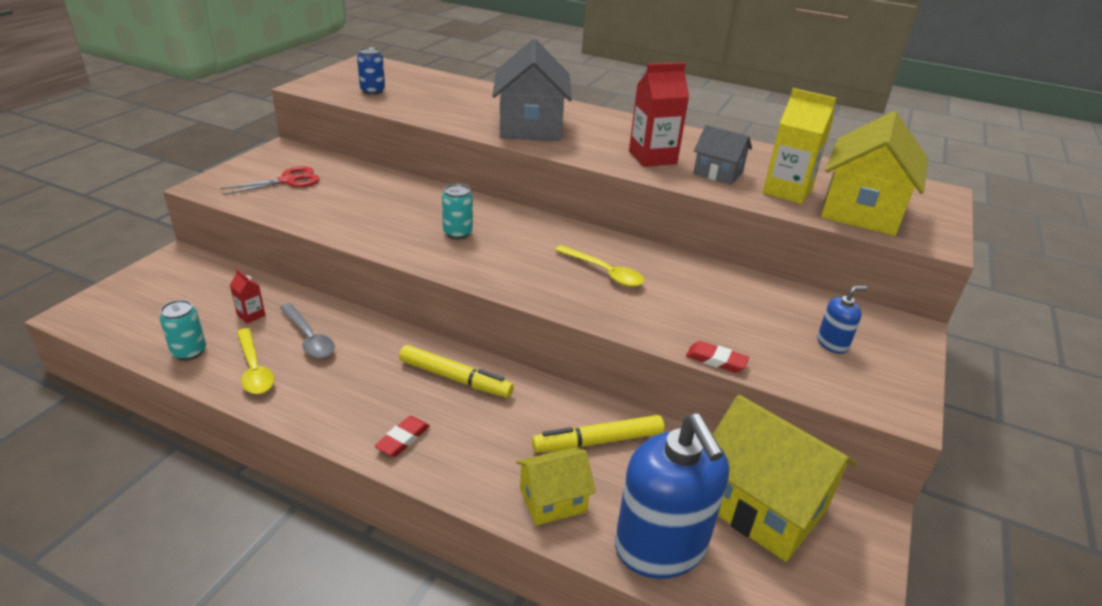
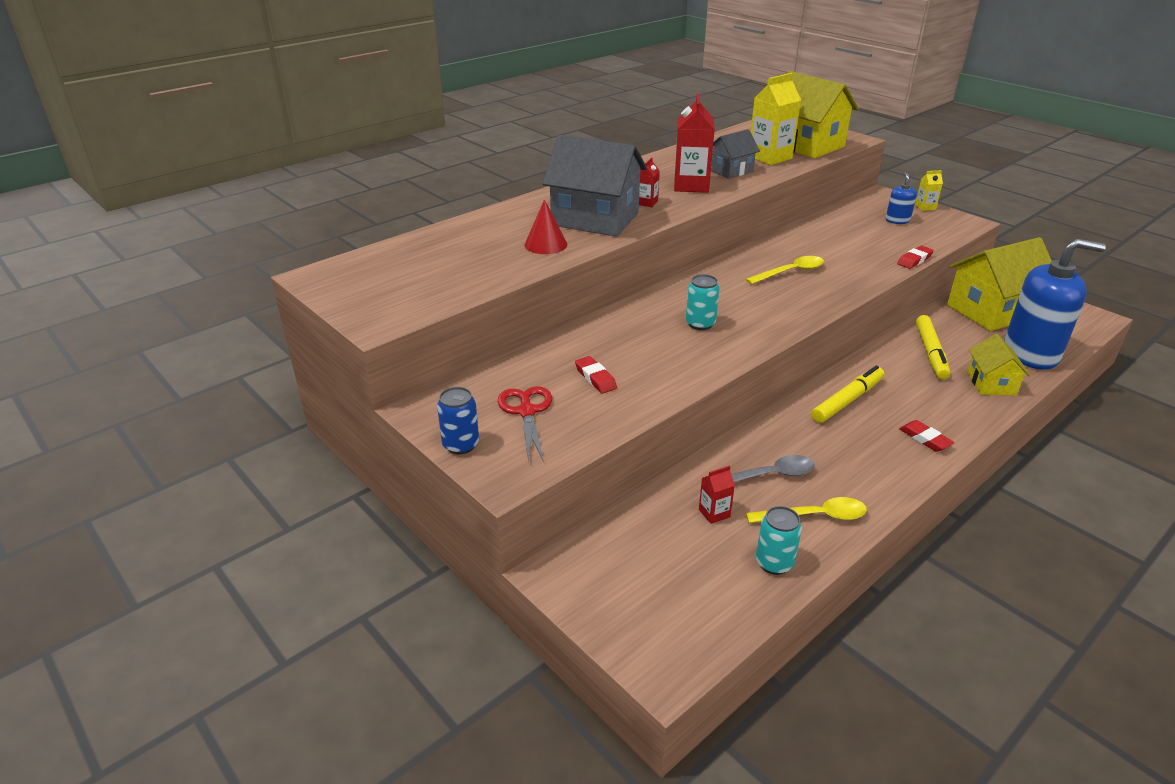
camera: 65 degrees left, 0 degrees up
(344, 199) = (595, 378): none -> red eraser
(372, 91) = (432, 284): blue can -> blue can (461, 445)
(464, 115) = (545, 244): none -> red cone
(587, 142) = (647, 203): none -> red carton
(910, 368) = (925, 207): none -> yellow carton

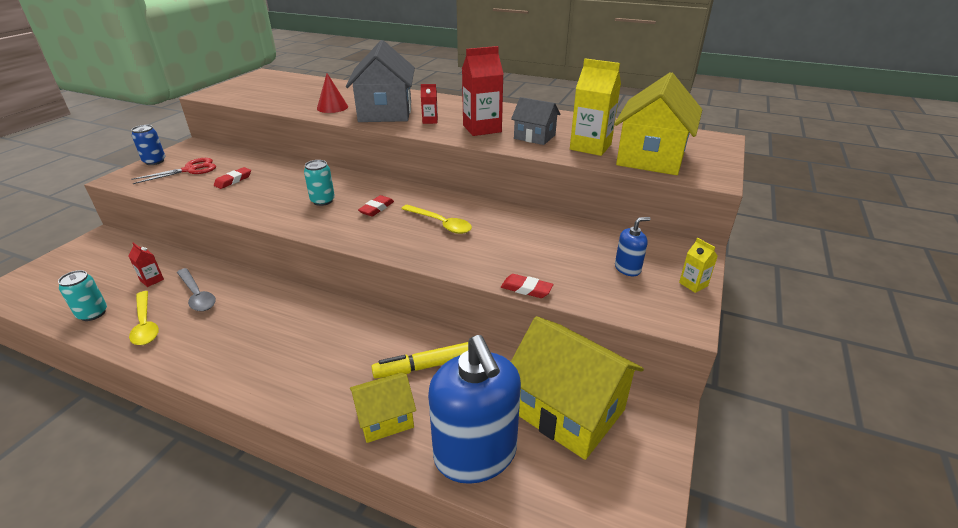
camera: 65 degrees right, 0 degrees up
(847, 400) = (316, 320): yellow marker -> none
(925, 439) = (262, 375): red eraser -> red eraser (376, 208)

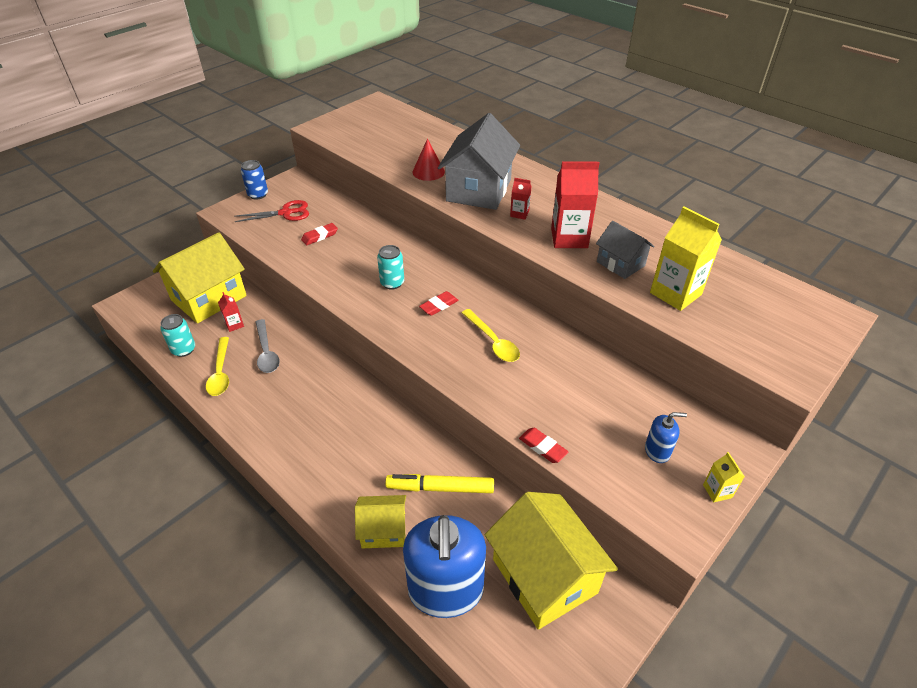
camera: 20 degrees right, 10 degrees up
(651, 157) = (737, 326): yellow house -> yellow house (209, 298)

